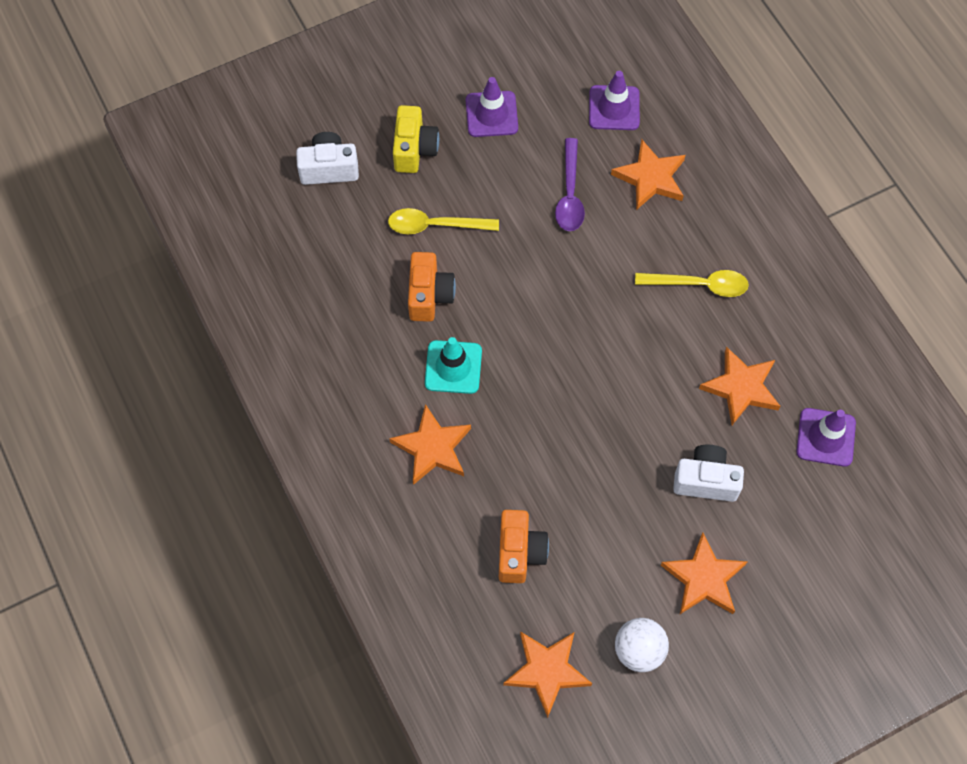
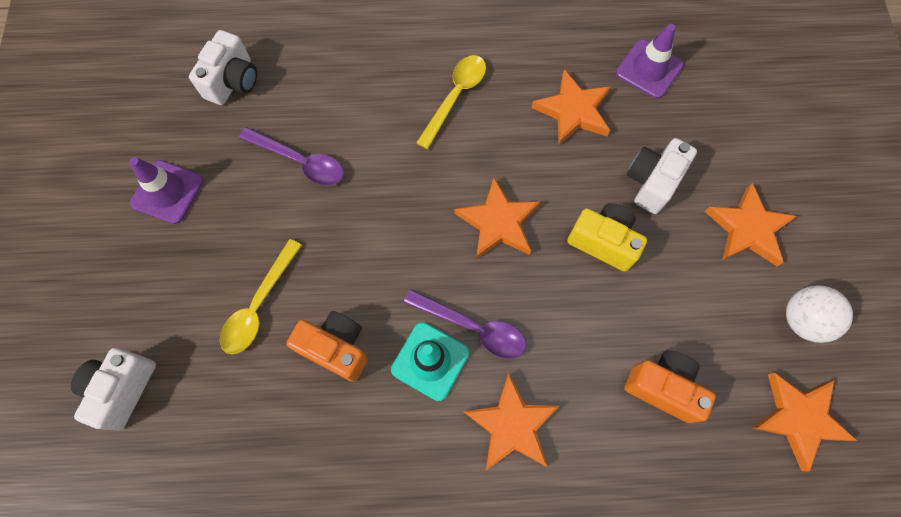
camera: 65 degrees left, 5 degrees up
(414, 149) = (158, 286): yellow camera -> yellow camera (603, 242)
(496, 387) = (473, 328): none -> purple spoon
(614, 108) = (233, 81): purple traffic cone -> white camera
(650, 178) = (324, 85): orange star -> orange star (498, 222)

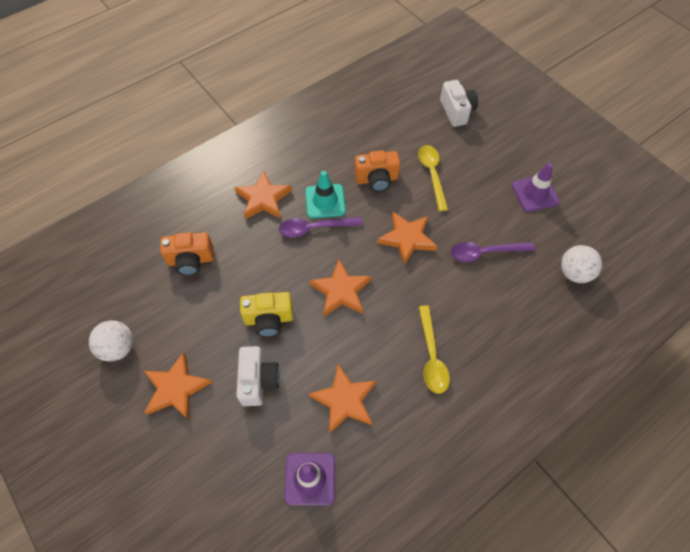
camera: 145 degrees right, 10 degrees down
(233, 81) = (574, 273): white camera -> white ball
(798, 418) = (104, 289): orange star -> orange star (407, 238)

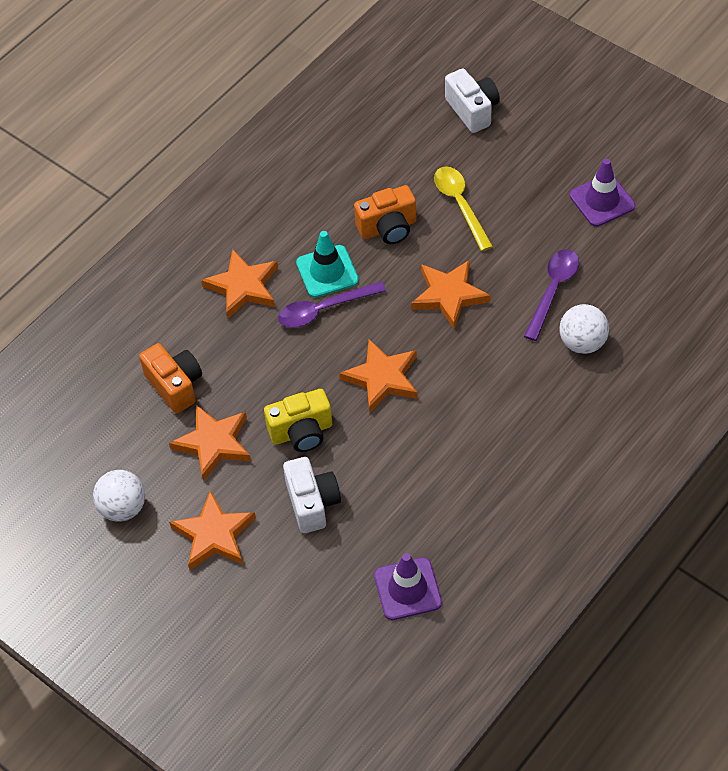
camera: 10 degrees left, 5 degrees down
(191, 260) = (175, 385): orange camera -> orange camera turned 105 degrees counterclockwise
(344, 400) = (423, 499): orange star -> orange star (213, 443)
(431, 356) = (515, 427): yellow spoon -> none
(485, 252) = (553, 290): purple spoon -> purple spoon turned 135 degrees clockwise
(574, 273) = (670, 290): white ball -> white ball (582, 342)

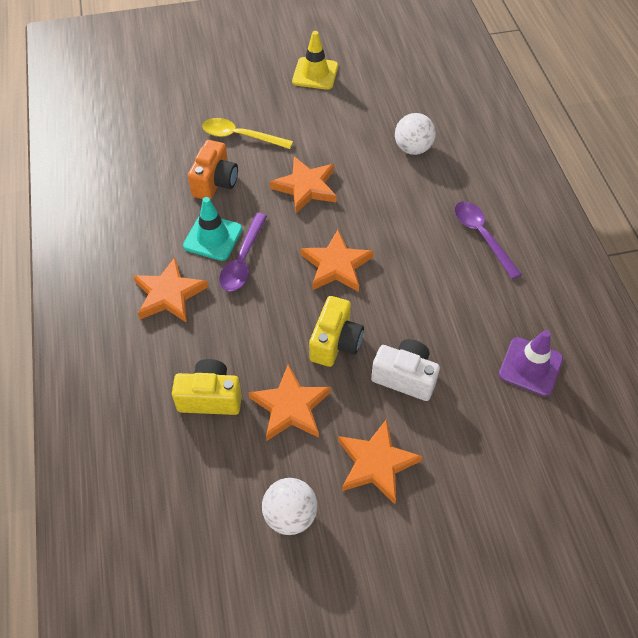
camera: 55 degrees left, 0 degrees up
(175, 385) = (210, 397): orange camera -> yellow camera
(472, 110) = (174, 84): white camera -> none
(553, 290) = (358, 136): purple spoon -> purple spoon (482, 236)
(602, 201) = (315, 74): purple traffic cone -> yellow traffic cone

